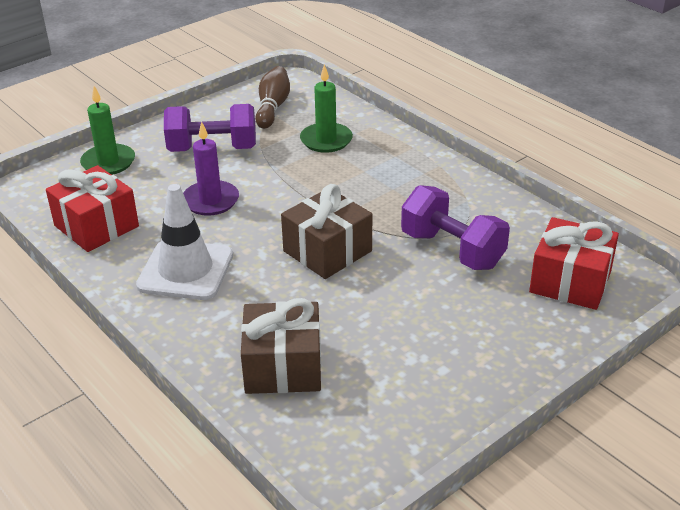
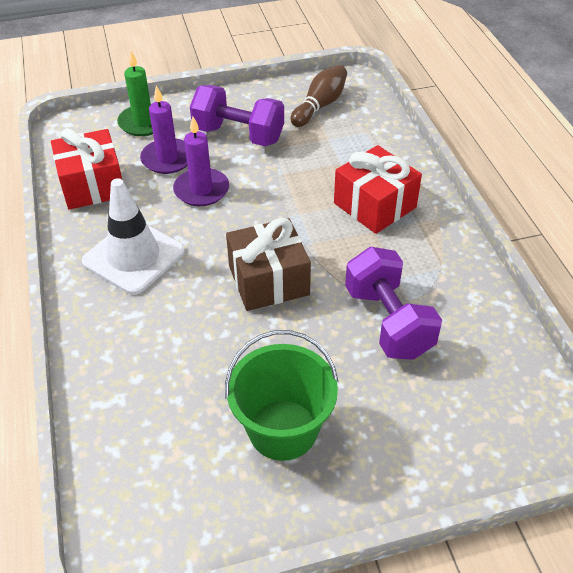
camera: 25 degrees right, 10 degrees up
(157, 185) = (168, 159): none -> purple candle
(283, 367) = (148, 393): brown gift -> none
(326, 140) = (346, 156): green candle -> none
(421, 352) = (283, 429): none -> green bucket
(570, 281) = (487, 405): red gift -> red gift (375, 205)

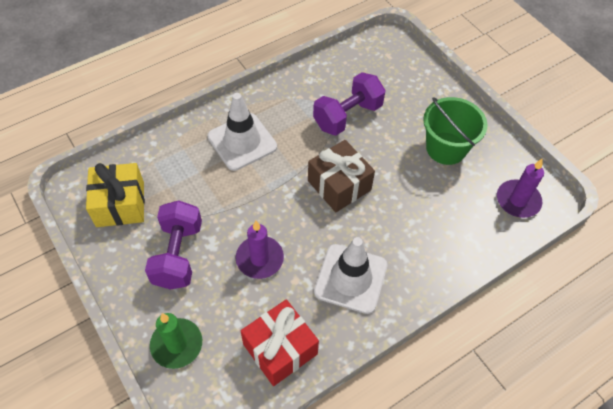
camera: 110 degrees left, 10 degrees up
(168, 159) = (226, 300): purple candle -> purple candle (518, 200)
(320, 106) = (120, 204): brown bowling pin -> yellow gift
(375, 205) = (242, 142): red gift -> white traffic cone

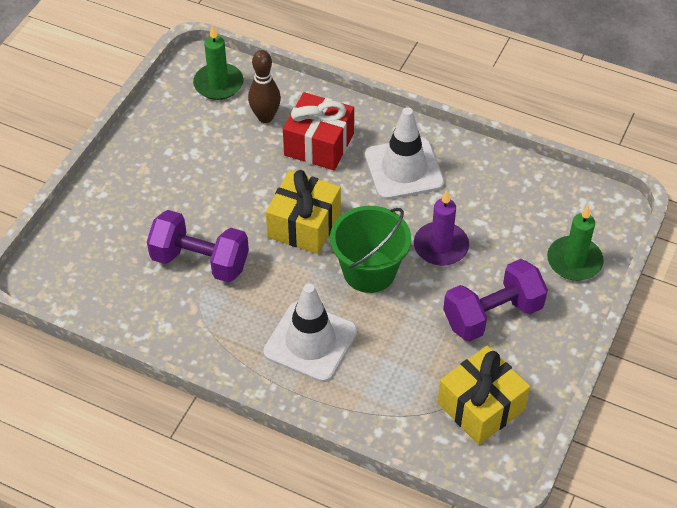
camera: 120 degrees left, 5 degrees down
(280, 349) = (512, 186): red gift -> red gift (319, 144)
(339, 185) = (304, 225): brown gift -> yellow gift
(446, 148) = (188, 159): green bucket -> green bucket (369, 271)
(463, 214) = (265, 117): none -> brown bowling pin
(518, 200) = (218, 84): purple candle -> green candle

